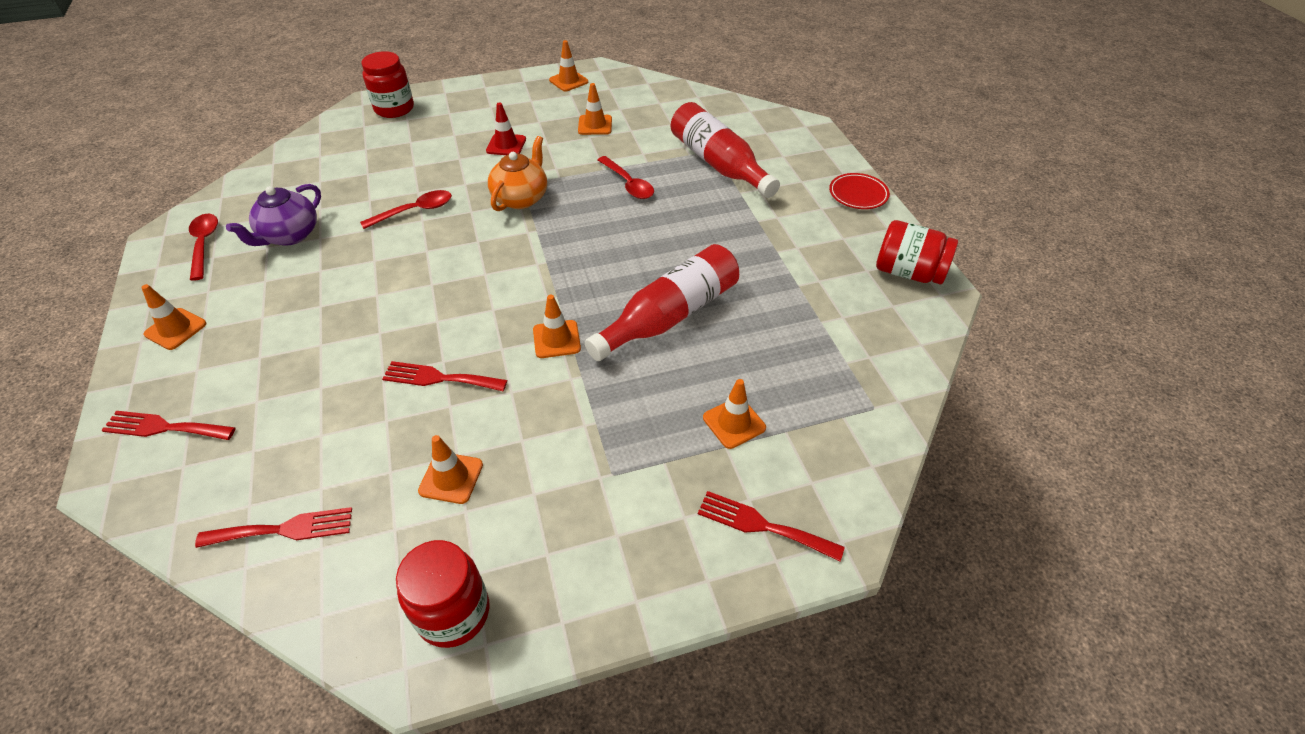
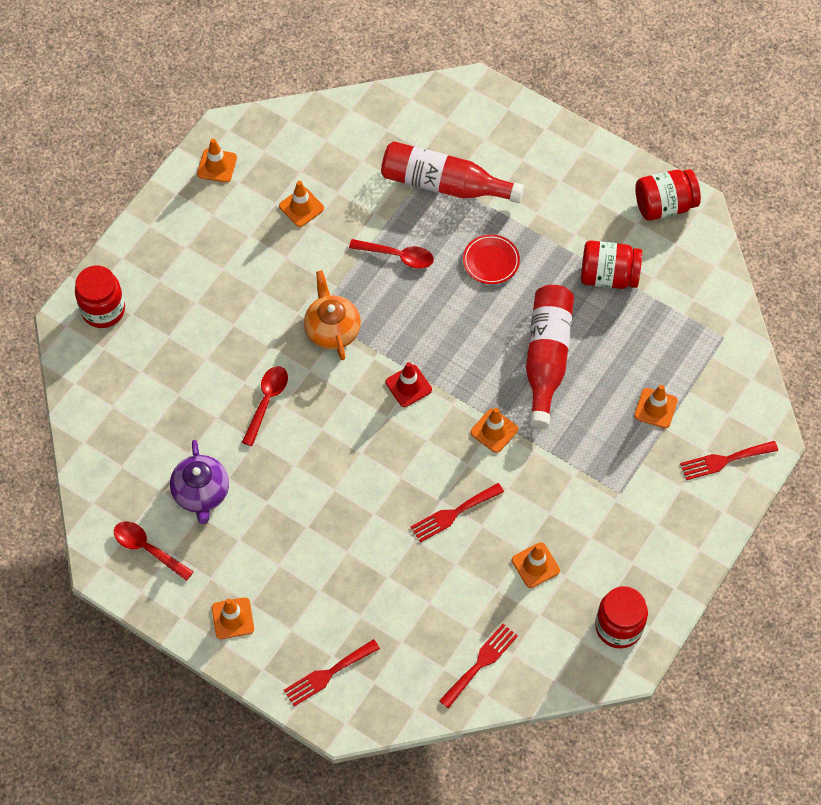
camera: 40 degrees left, 15 degrees up
(506, 145) = (254, 283): red traffic cone -> red traffic cone (408, 386)
(798, 291) = (608, 276): none -> red jar
(858, 194) = (574, 146): red plate -> red plate (491, 261)

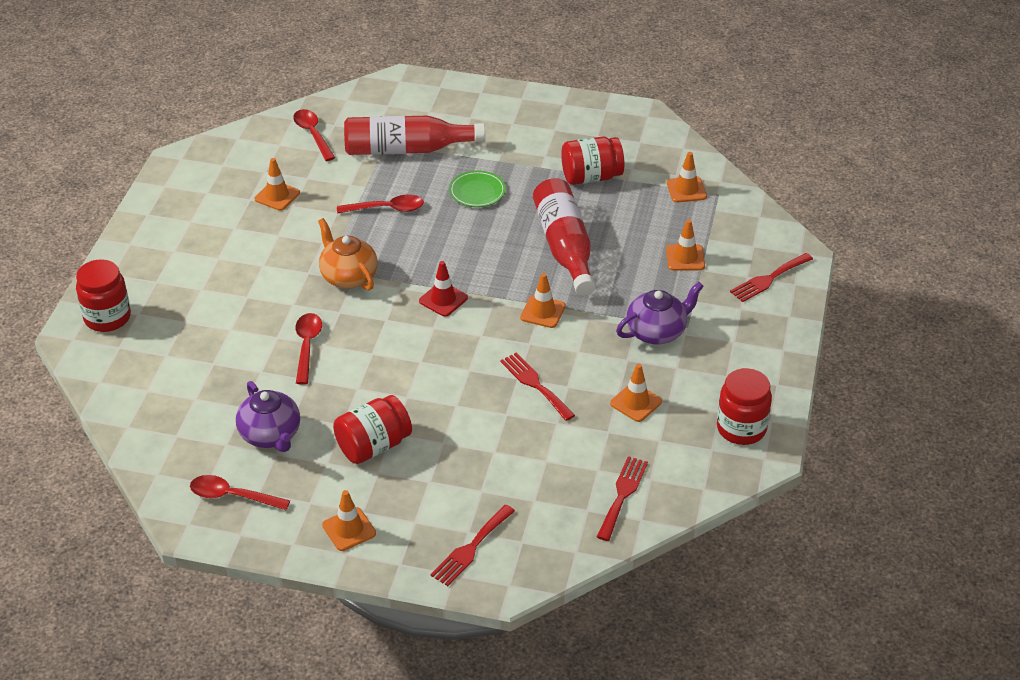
camera: 20 degrees left, 20 degrees down
(217, 166) = (180, 185): orange traffic cone -> orange traffic cone (686, 190)
(362, 136) = (313, 134): none -> red spoon
(453, 513) = (535, 384): red fork -> red fork turned 105 degrees clockwise
(491, 261) = (477, 192): red plate -> green plate
(590, 489) = (657, 332): none -> purple teapot
(664, 205) = (615, 118): red jar -> red jar (373, 446)

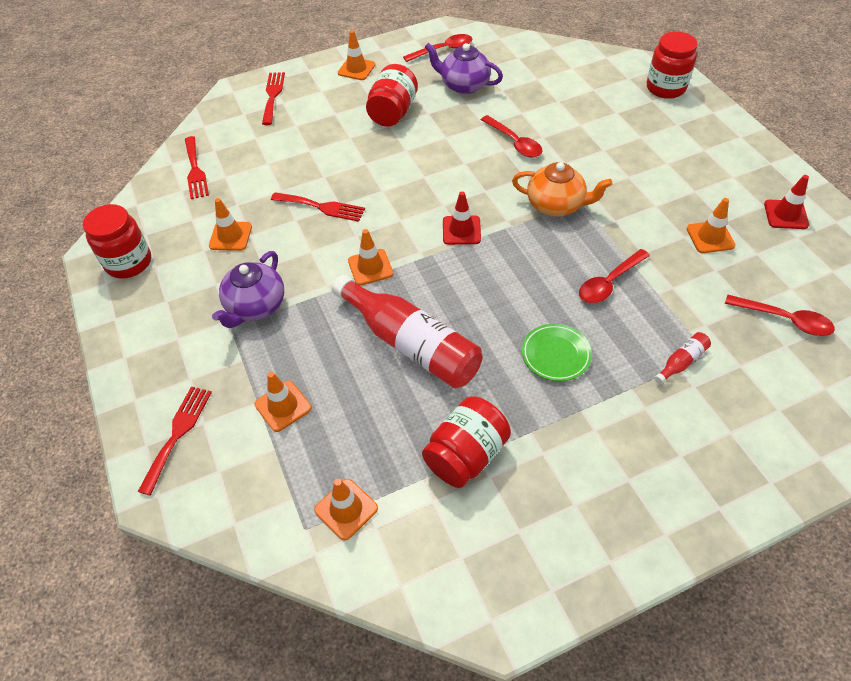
camera: 145 degrees right, 10 degrees up
(204, 180) = (785, 214): none -> red traffic cone
(407, 149) = (681, 362): red bottle -> red bottle, size x0.41

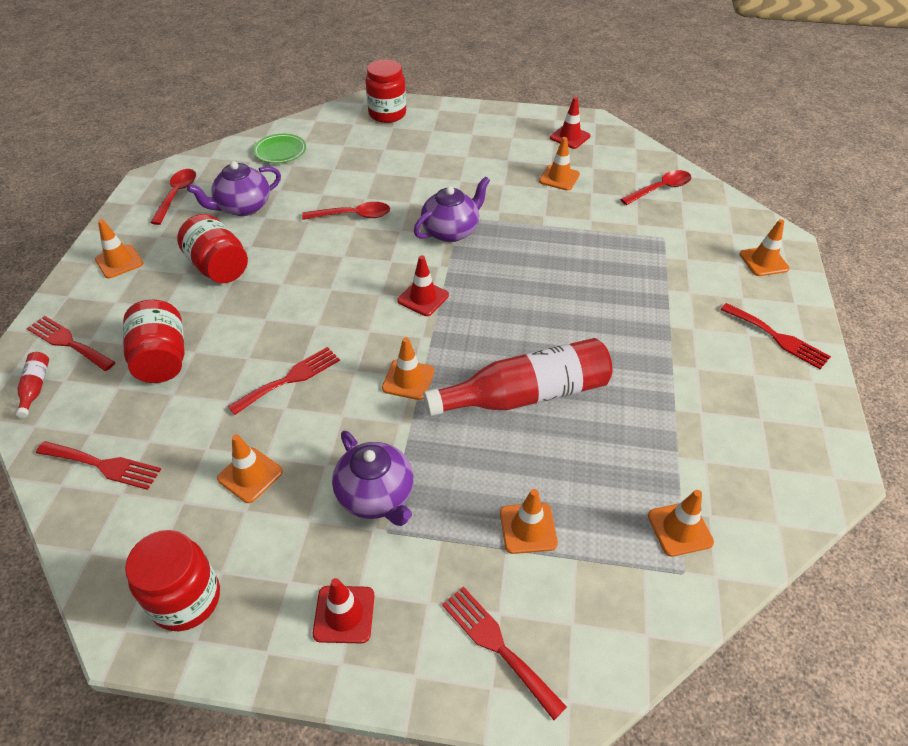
camera: 60 degrees left, 5 degrees down
(158, 340) = (344, 614): none -> red traffic cone
(466, 455) = (671, 416): red jar -> red jar (162, 359)
(555, 354) = (607, 312): green plate -> green plate (280, 152)
(556, 205) = (451, 231): orange teapot -> purple teapot
(609, 283) = (559, 247): red spoon -> none
(647, 508) = (778, 338): none -> red fork
(681, 362) = (662, 253): red bottle -> red bottle (35, 387)
(760, 455) = (763, 261): none -> orange traffic cone

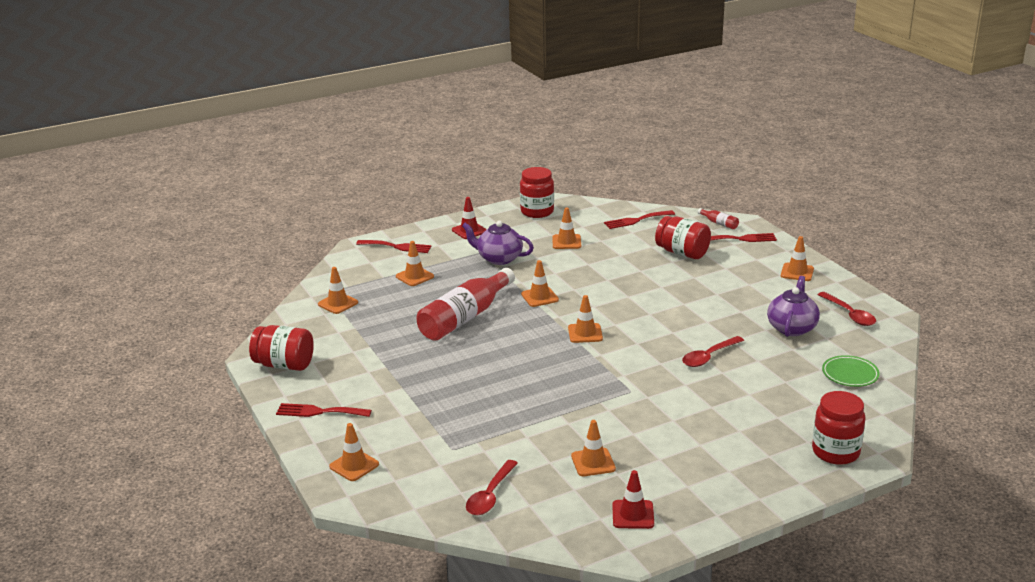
camera: 145 degrees right, 20 degrees down
(219, 267) = (735, 294): red jar -> red jar (284, 365)
(290, 379) = (603, 273): red fork -> none
(423, 298) = (585, 333): red traffic cone -> orange traffic cone
(451, 231) = (624, 379): purple teapot -> none

